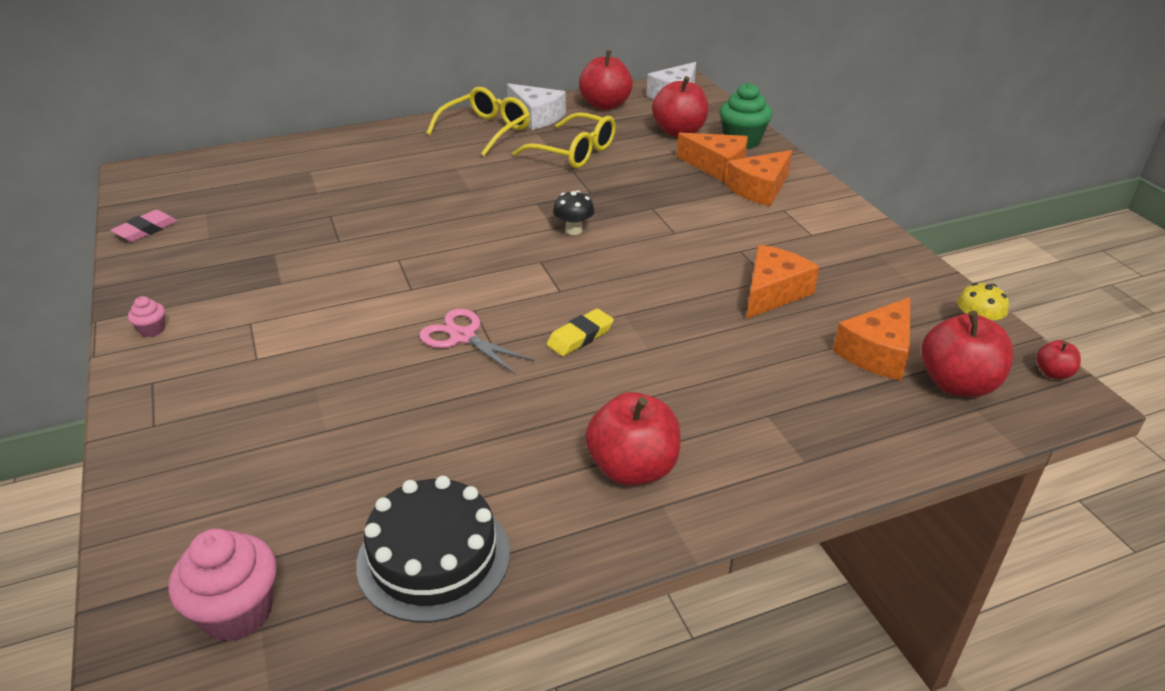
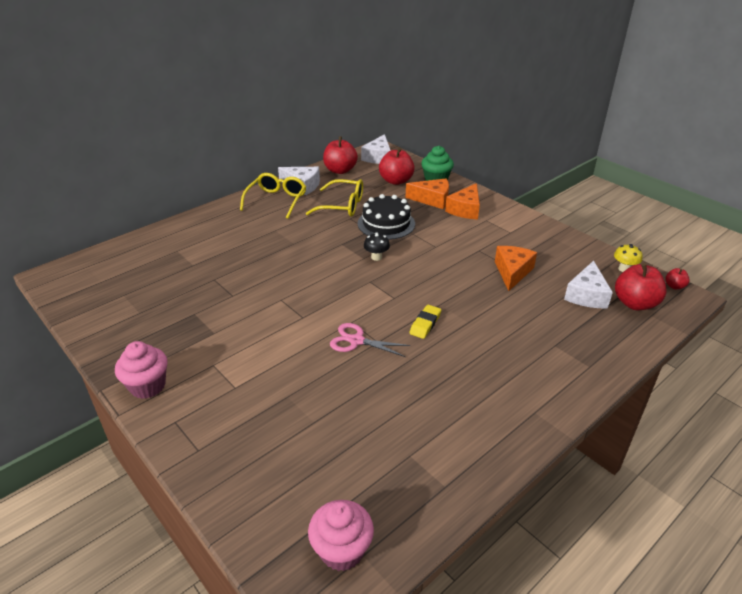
camera: 20 degrees left, 0 degrees up
(146, 230) = (88, 317): pink eraser -> none
(152, 330) = (148, 386): pink cupcake -> pink cupcake, size x2.05
(434, 557) = (433, 480): black cake -> black cake (386, 223)
(632, 468) = (506, 395): red apple -> none
(877, 352) = (586, 295): orange cheese -> white cheese

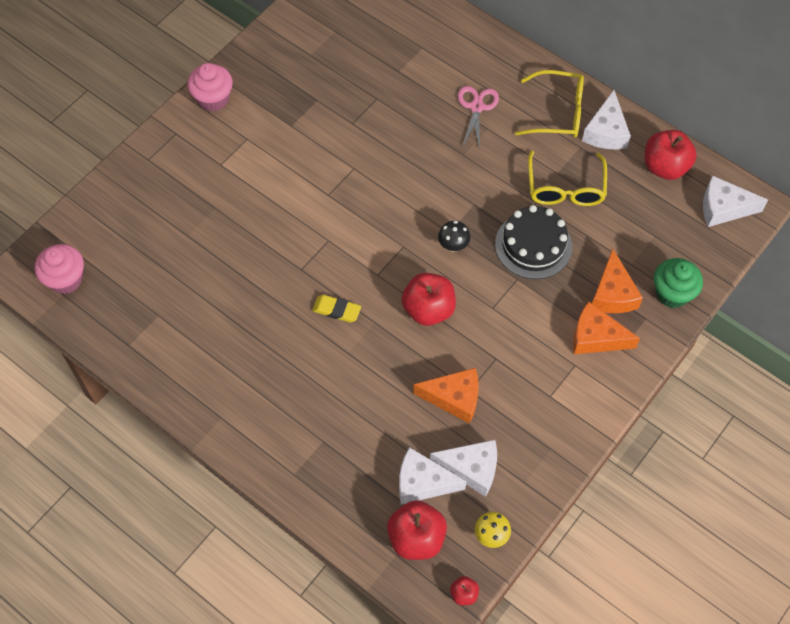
camera: 80 degrees right, 25 degrees up
(356, 341) = (299, 250): pink scissors -> pink scissors (476, 107)
(396, 181) = (655, 241): red apple -> red apple (428, 309)
(571, 271) = (471, 469): none -> white cheese

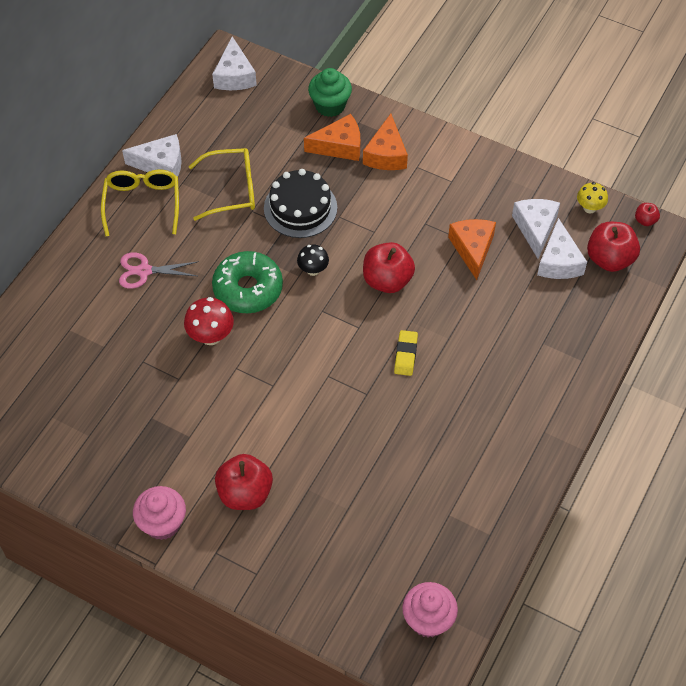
camera: 100 degrees left, 5 degrees down
(392, 152) = (211, 336): none -> red mushroom
(440, 187) = (248, 289): none -> green donut
(665, 167) = (195, 118): red apple -> red apple (245, 493)

